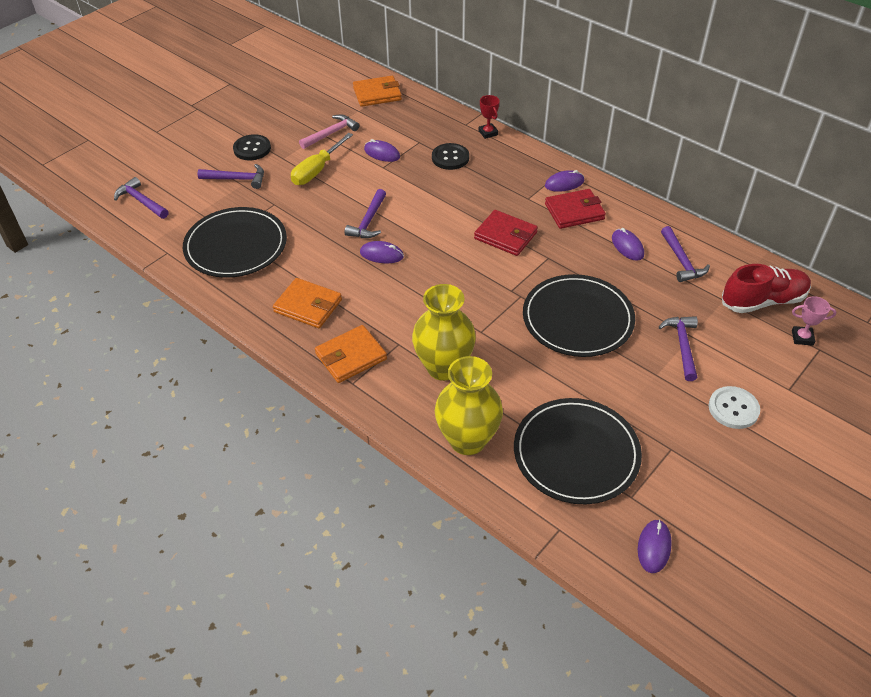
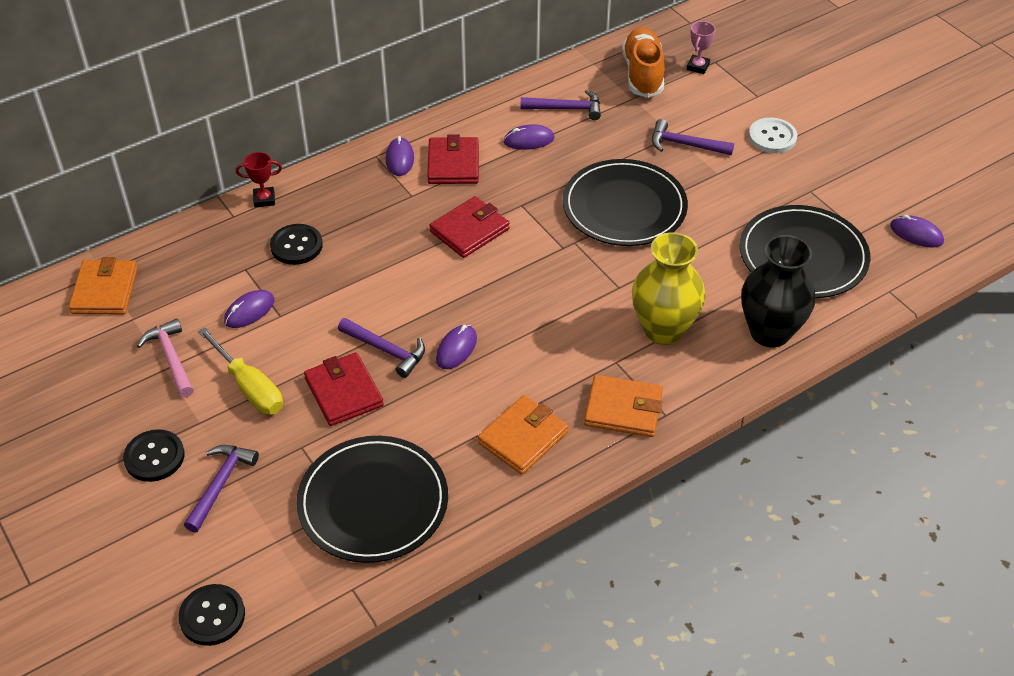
camera: 75 degrees left, 0 degrees up
(141, 201) = (212, 616): purple hammer -> black button
(325, 211) = (343, 392): none -> red wallet
(351, 356) = (623, 409): orange wallet -> orange wallet turned 60 degrees counterclockwise
(467, 440) = (770, 332): yellow vase -> black vase
(763, 301) = (642, 74): red shoe -> orange shoe

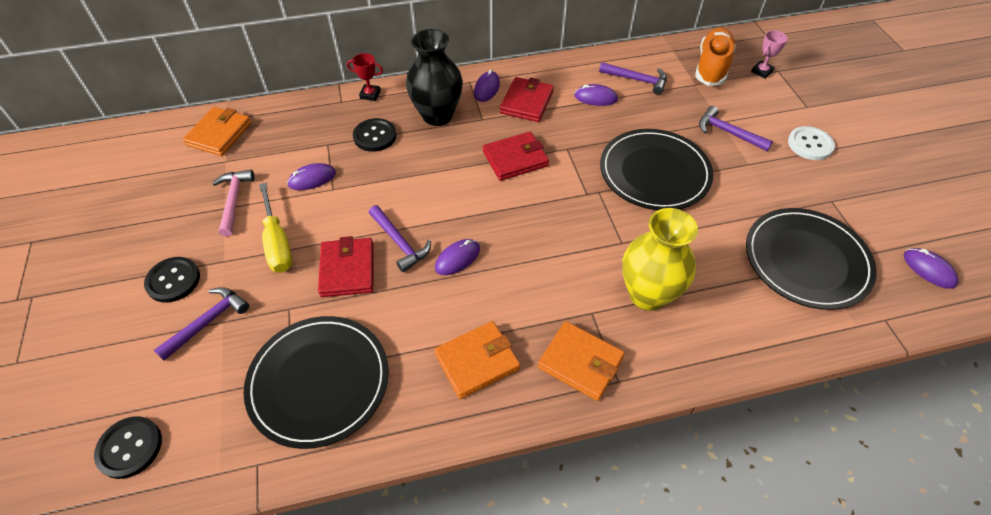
camera: 20 degrees right, 5 degrees up
(770, 332) = (750, 327): black vase -> black vase (437, 115)

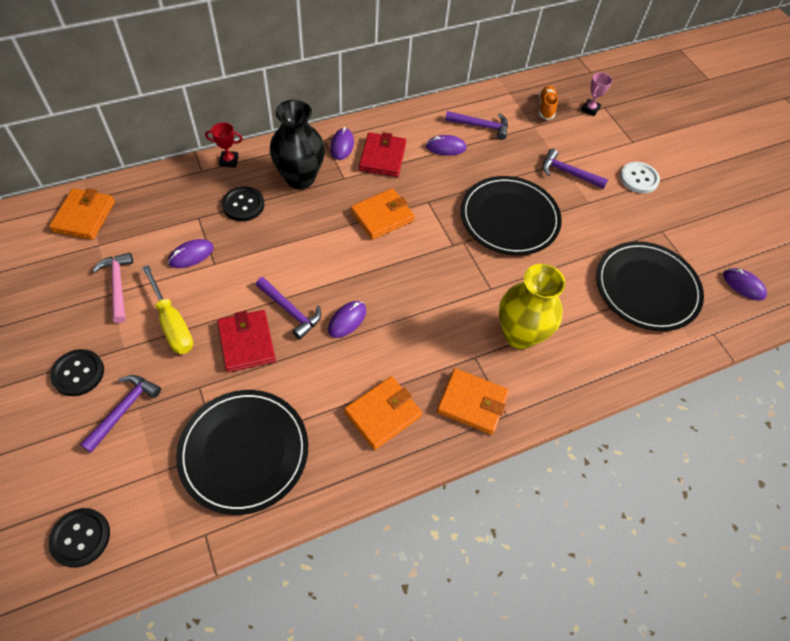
camera: 15 degrees left, 5 degrees up
(515, 159) = (382, 216): red wallet -> orange wallet
(711, 67) = (546, 108): orange shoe -> orange shoe, size x0.59

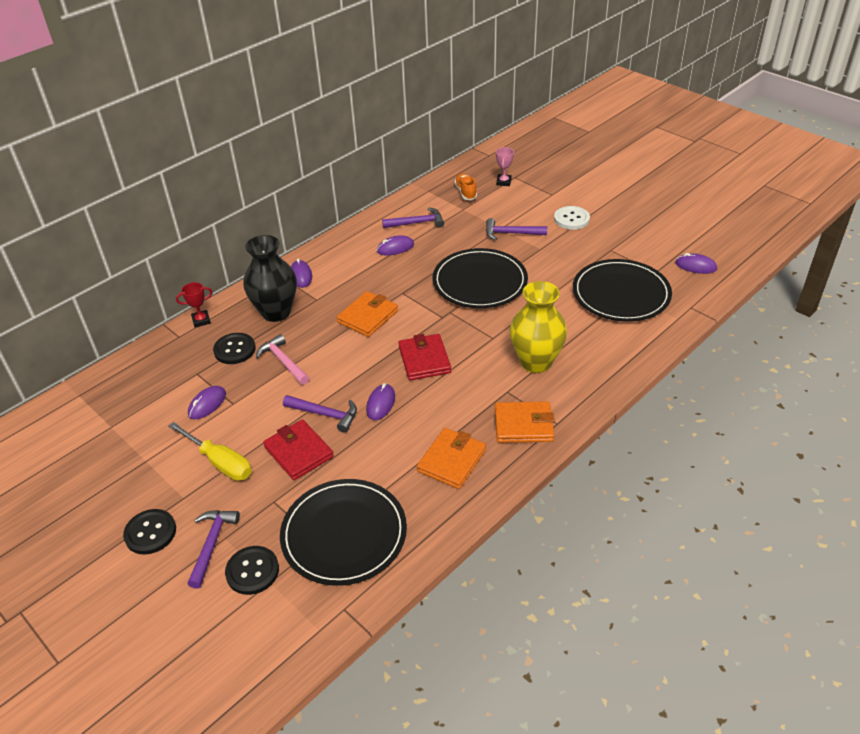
camera: 15 degrees left, 15 degrees down
(80, 538) = (228, 657): black button -> black button (252, 571)
(84, 216) = (83, 409): orange wallet -> none
(118, 285) = (149, 451): pink hammer -> pink hammer (283, 362)
(382, 157) = (343, 273): red wallet -> red wallet (424, 360)

